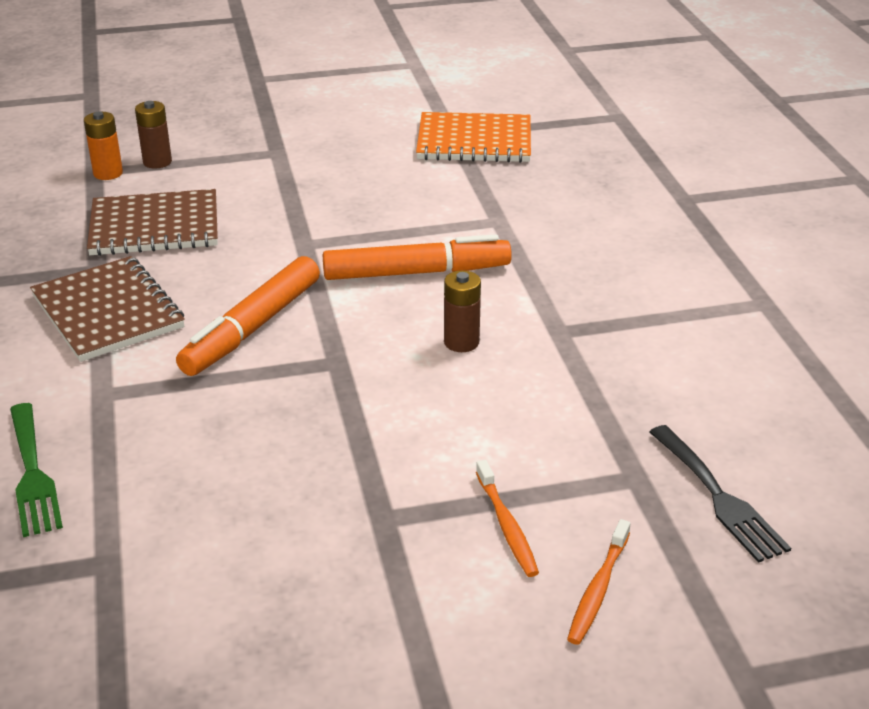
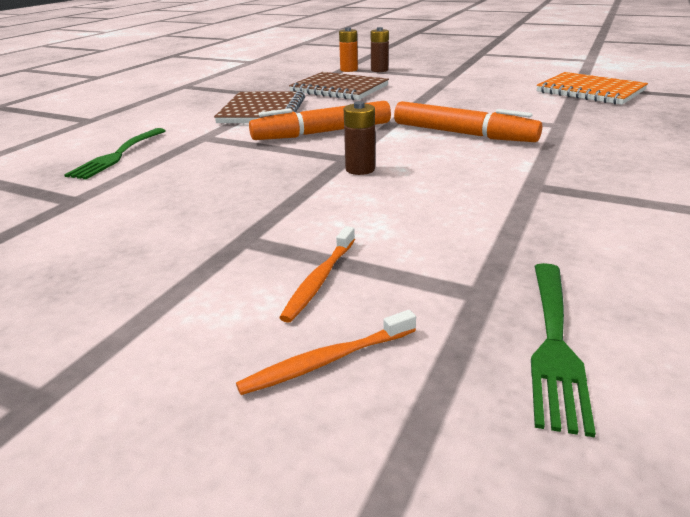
camera: 40 degrees right, 5 degrees down
(461, 342) = (445, 171): brown battery -> brown battery (360, 169)
(719, 497) = (554, 345): black fork -> green fork

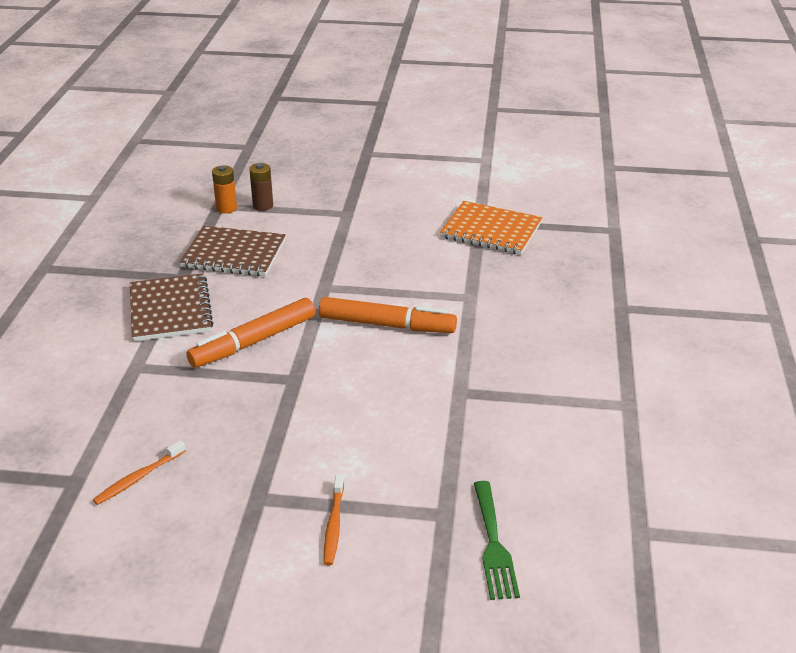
camera: 20 degrees left, 5 degrees up
(117, 155) = (65, 411): green fork -> none
(327, 360) = (367, 586): orange toothbrush -> orange toothbrush (139, 478)
(360, 169) = (313, 394): brown battery -> none

